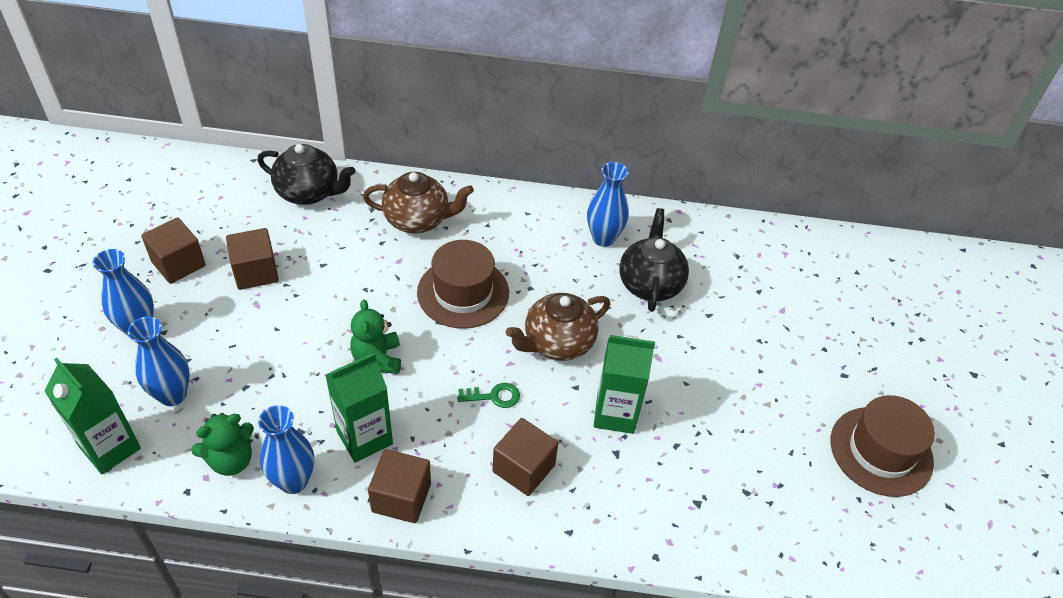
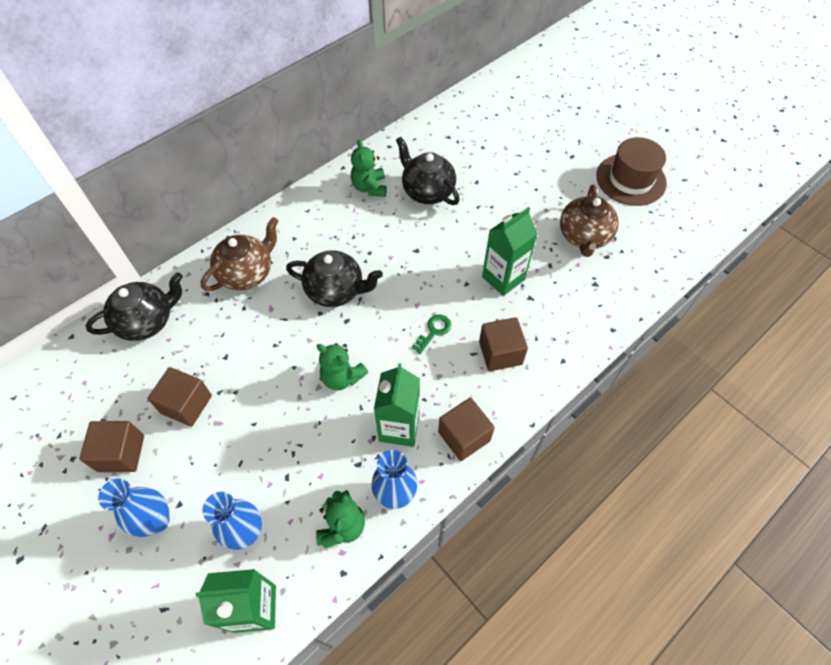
camera: 45 degrees left, 10 degrees up
(463, 292) = (336, 291): brown hat -> black teapot
(557, 343) = (425, 269): brown teapot -> brown teapot (583, 237)
(603, 238) = (369, 187): blue vase -> green teddy bear

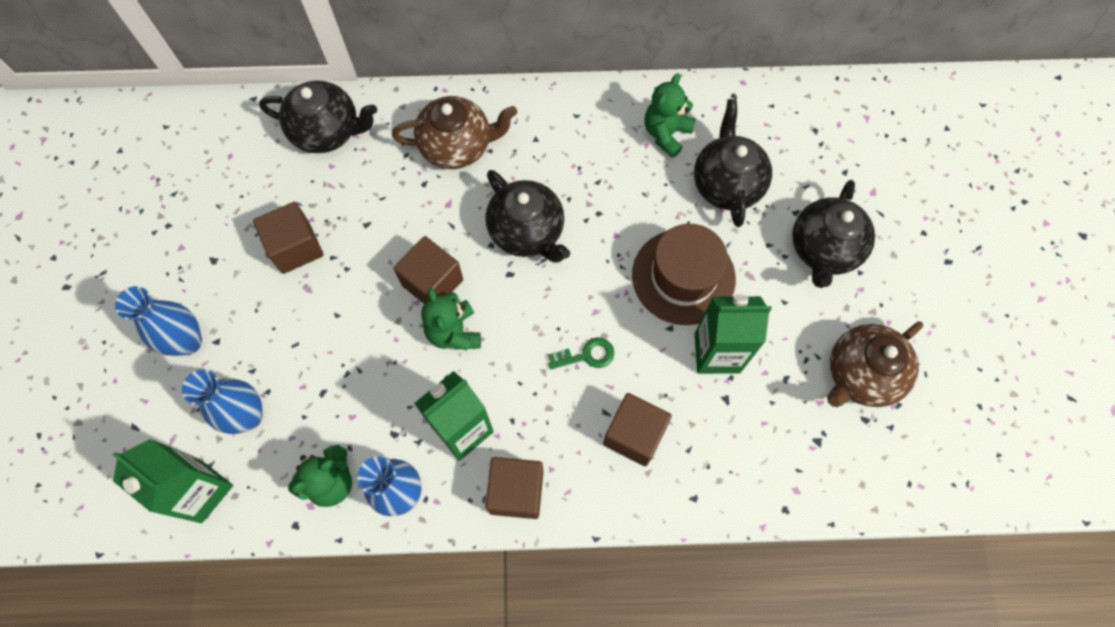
camera: 40 degrees right, 10 degrees up
(121, 453) = (208, 252): brown cube -> brown cube (432, 282)
(508, 190) = (823, 249): none -> black teapot
(630, 179) = (996, 346): brown hat -> brown hat (683, 276)

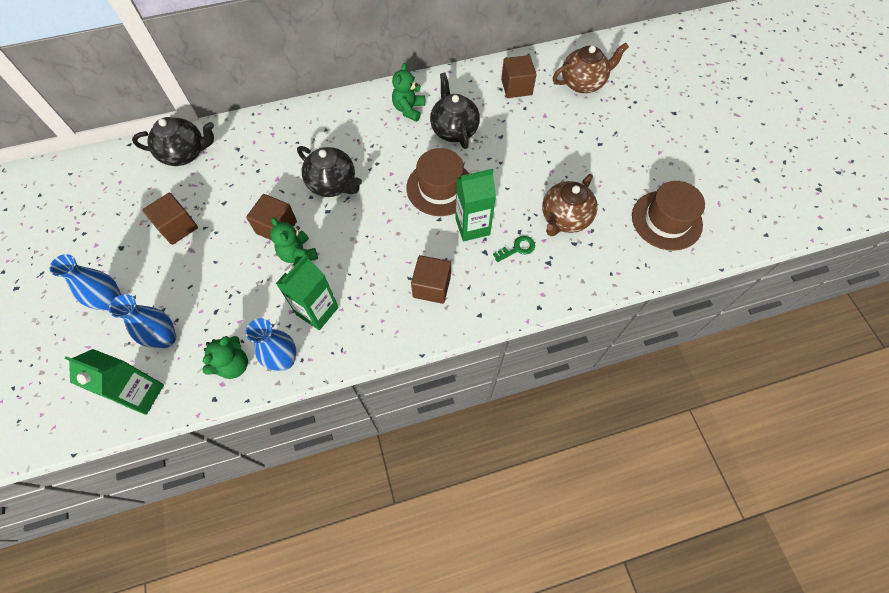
camera: 15 degrees left, 5 degrees down
(457, 147) = (275, 144): brown teapot -> brown teapot (583, 83)
(516, 491) = (362, 340): brown cube -> brown cube (516, 87)
(587, 355) = (389, 247): green key -> green key (517, 248)
(823, 249) = (523, 153): black teapot -> none
(1020, 418) = (666, 220): none -> brown hat

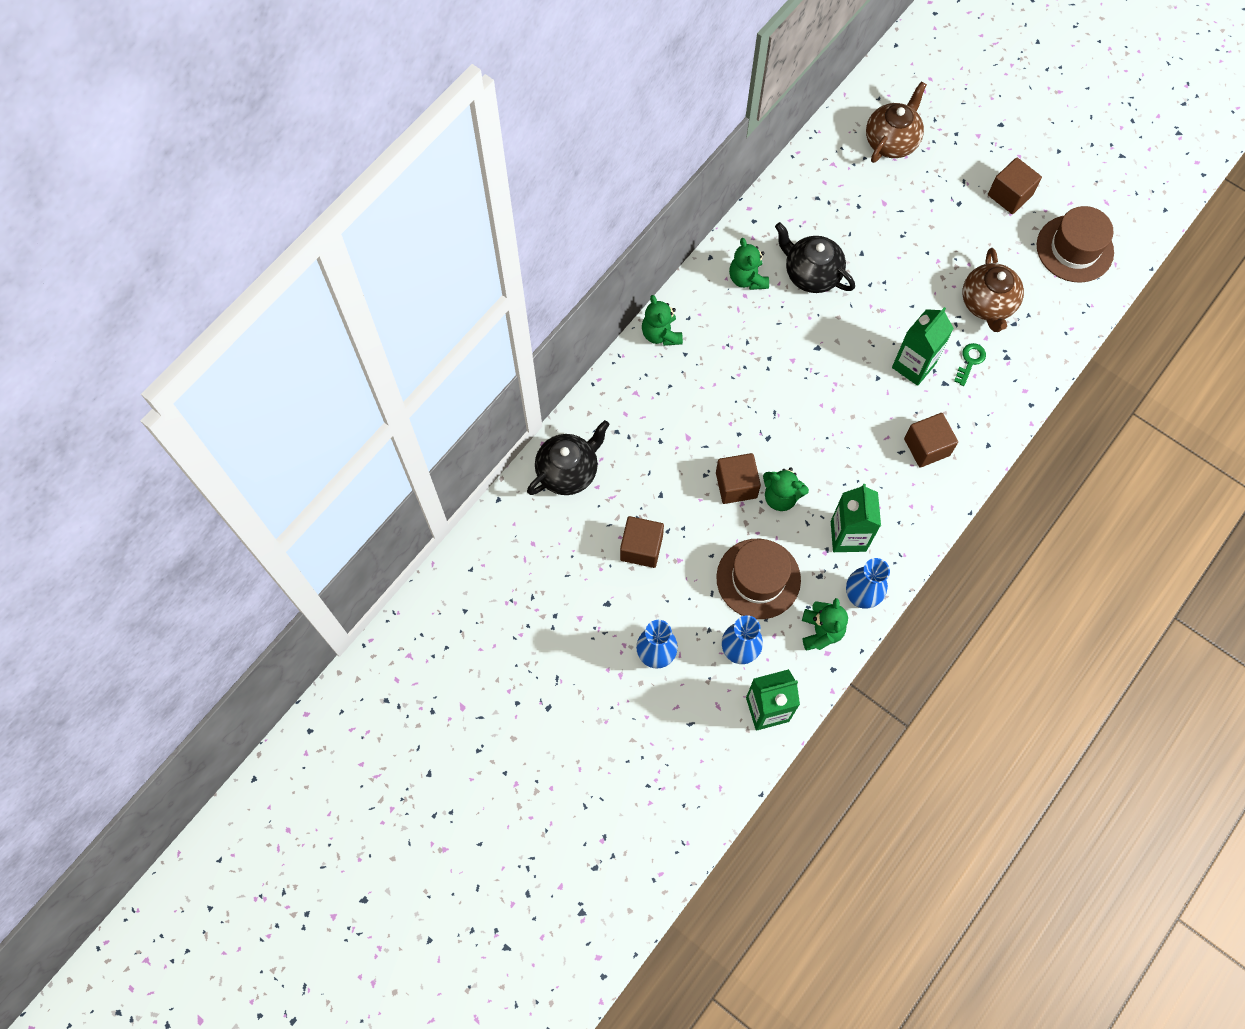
camera: 35 degrees left, 5 degrees up
(322, 110) = (661, 334): none -> green teddy bear
(333, 184) = (748, 407): black teapot -> none
(440, 188) = (851, 345): brown hat -> brown hat (758, 578)
(516, 87) = (831, 186): brown cube -> brown cube (1010, 195)

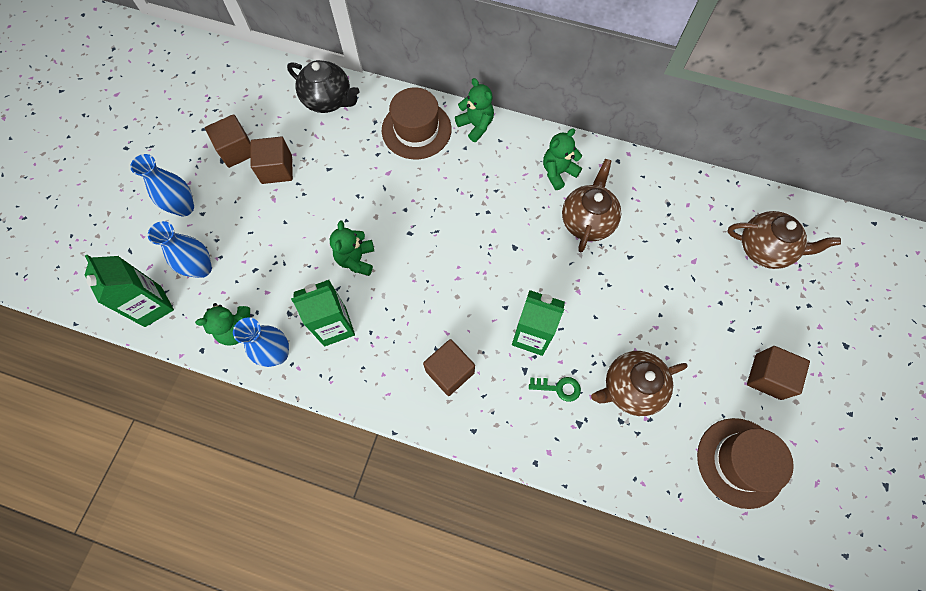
camera: 70 degrees right, 0 degrees up
(661, 334) = (476, 125): green teddy bear -> green teddy bear turned 90 degrees clockwise
(736, 485) = (356, 221): brown cube -> brown cube (237, 150)
(758, 578) = (273, 264): brown hat -> brown hat (416, 129)
(811, 274) = (587, 221): black teapot -> brown teapot

